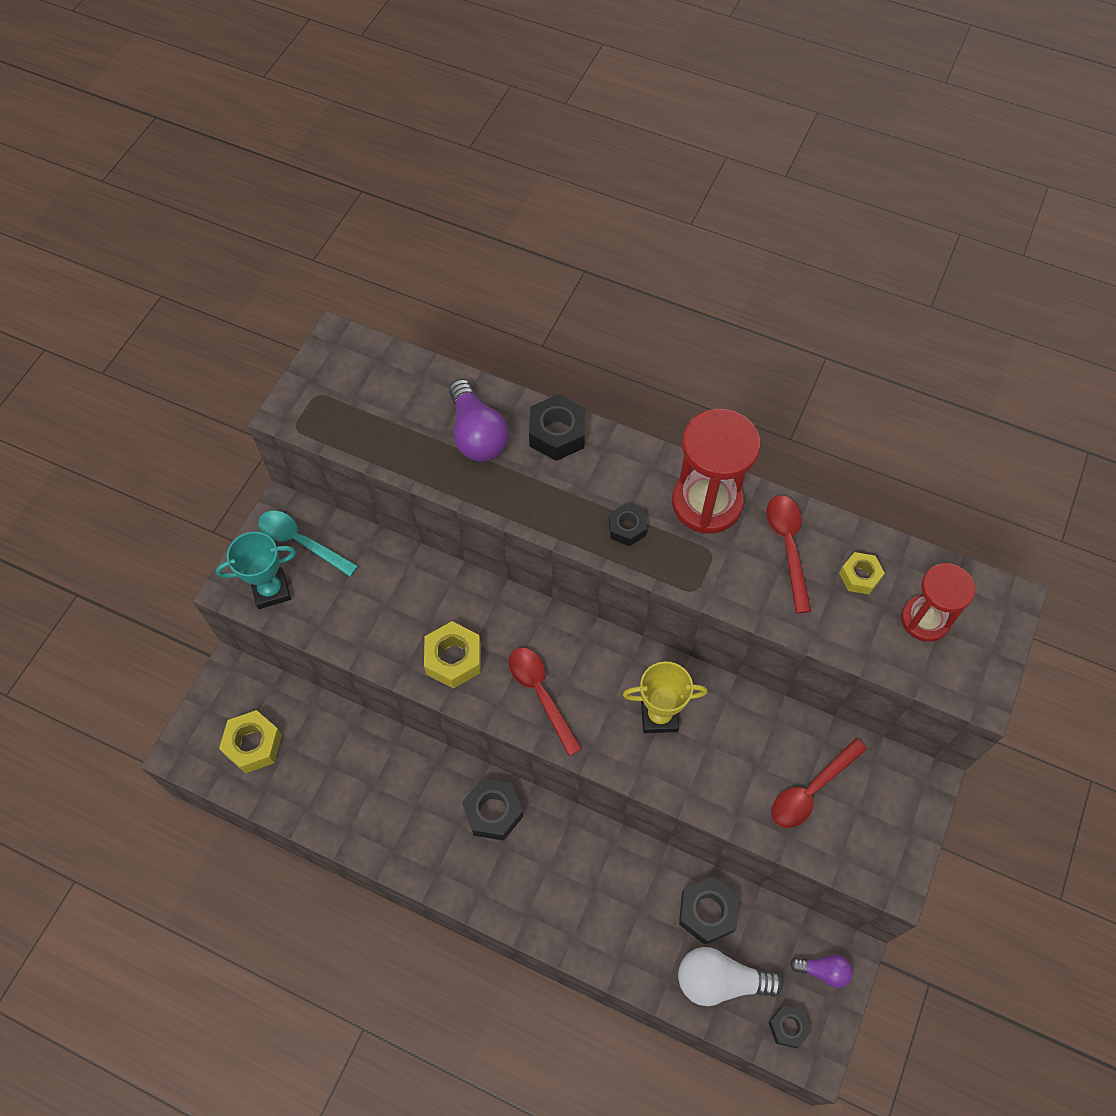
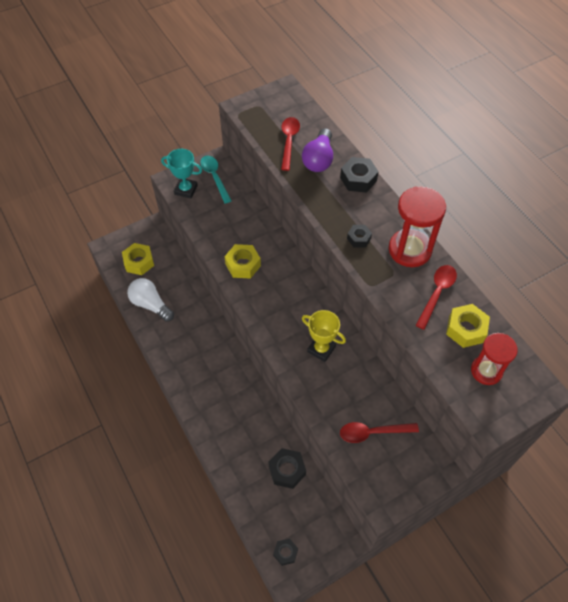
camera: 35 degrees right, 5 degrees down
(493, 812) = (220, 357): black nut -> none
(540, 694) = (271, 304): red spoon -> red spoon (289, 141)
(720, 980) = (268, 506): white light bulb -> white light bulb (150, 304)
(823, 971) = (325, 539): purple light bulb -> none
(859, 576) = (465, 329): yellow nut -> yellow nut, size x1.61

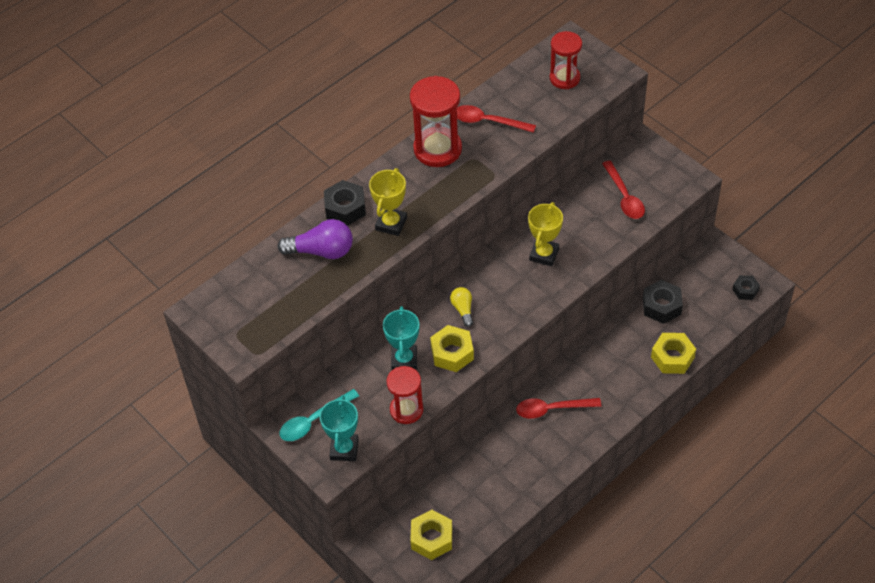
camera: 100 degrees left, 5 degrees down
(150, 304) = (496, 502): white light bulb -> none
(204, 229) = (406, 410): none -> red hourglass
(247, 235) = (404, 360): none -> turquoise trophy
(281, 280) = (463, 309): none -> yellow light bulb
(289, 141) = (296, 287): red spoon -> red spoon (551, 409)
(334, 205) = (391, 224): none -> yellow trophy
(358, 238) = (435, 194): black nut -> none
(465, 329) = (523, 96): yellow nut -> yellow nut (672, 357)

